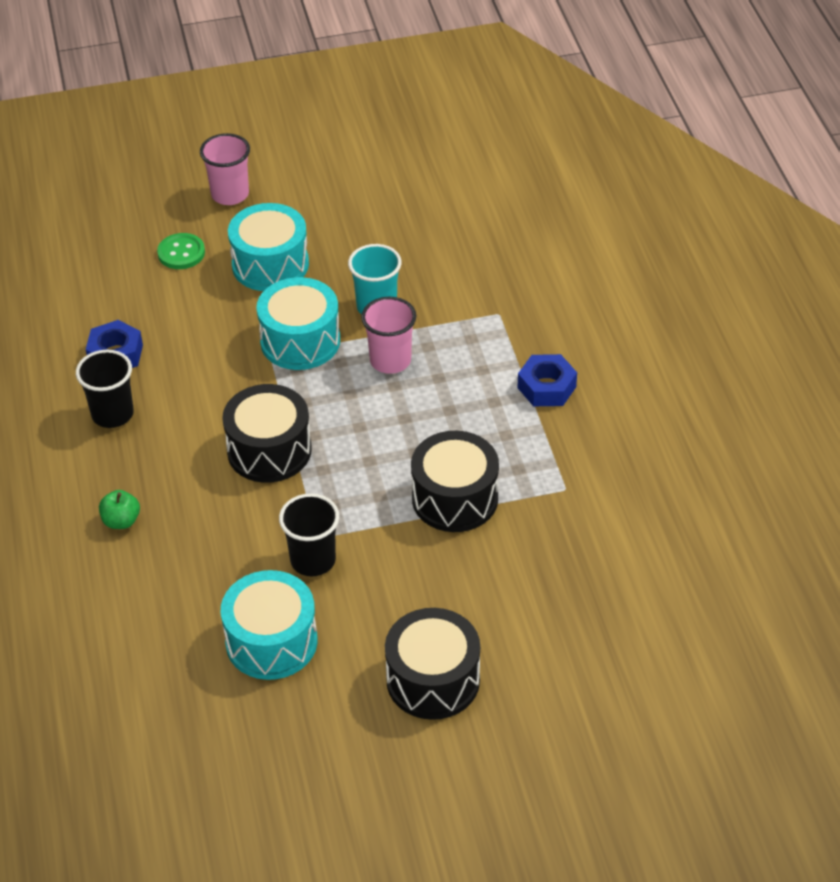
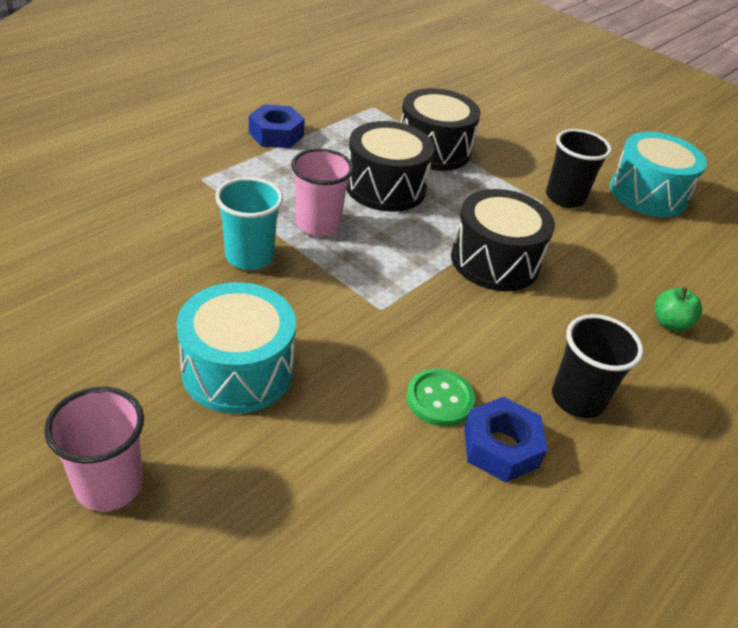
camera: 130 degrees left, 5 degrees down
(181, 253) = (275, 478): green button -> green button (440, 399)
(300, 341) = (343, 294): turquoise drum -> none
(433, 680) = (581, 122): black drum -> black drum (385, 187)

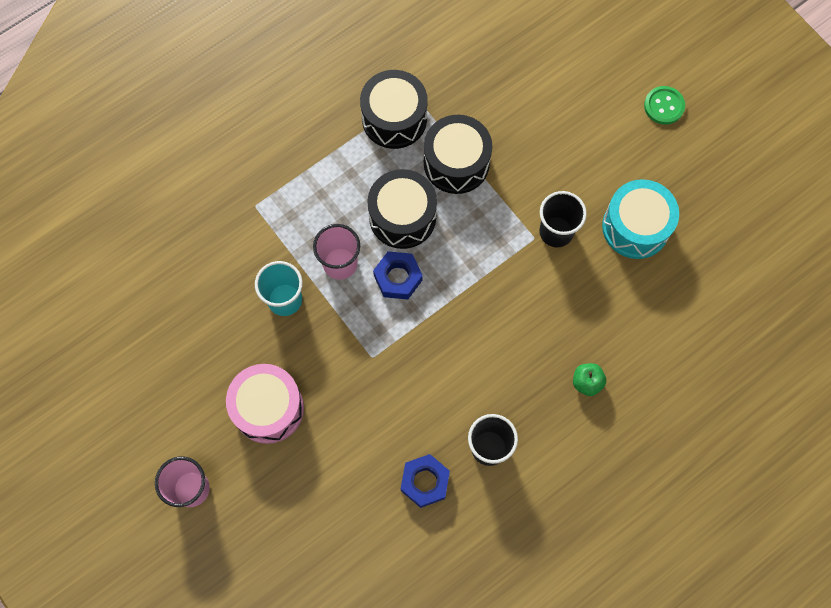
camera: 15 degrees right, 30 degrees up
(237, 370) = (268, 408): turquoise drum -> pink drum
(276, 134) = (320, 143): blue nut -> blue nut (398, 278)
(440, 399) = (395, 441): green button -> green button (664, 106)
(495, 261) = (470, 310): black drum -> black drum (394, 118)

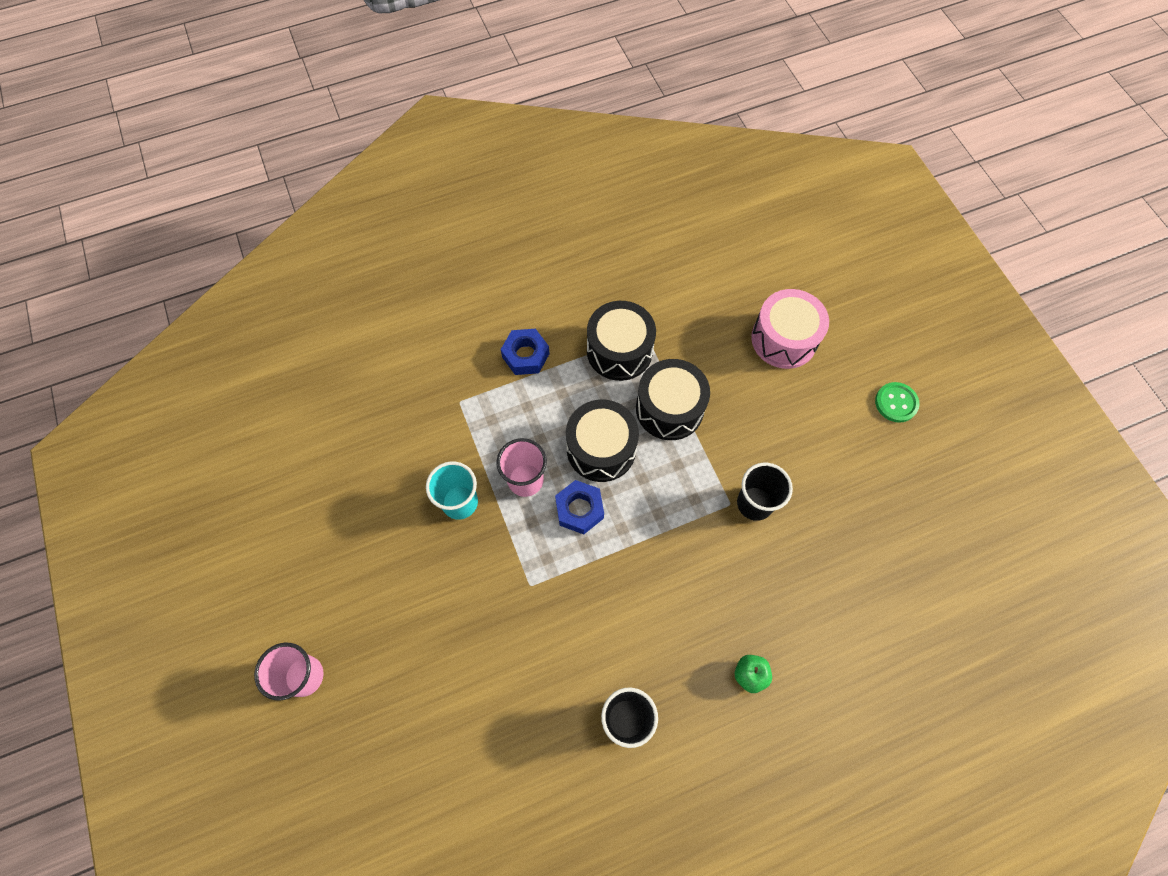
camera: 15 degrees right, 5 degrees down
(268, 408) = (409, 611): pink drum -> pink drum (784, 339)
(425, 482) = (547, 738): blue nut -> blue nut (525, 355)
(635, 227) = (840, 519): turquoise drum -> none

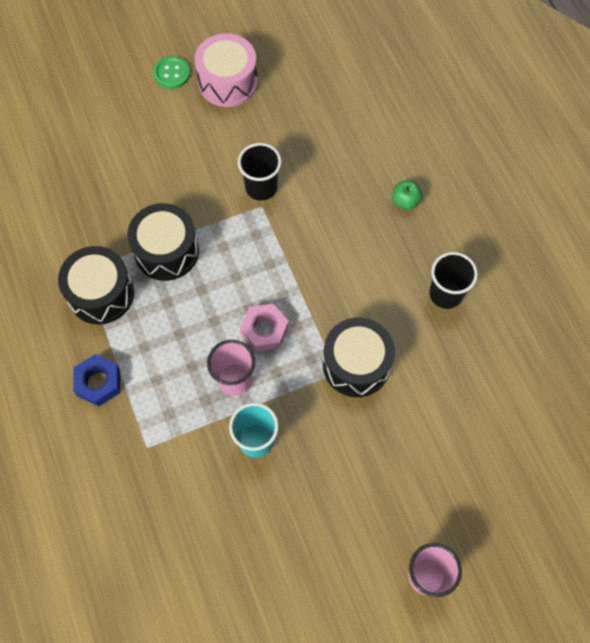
camera: 90 degrees left, 0 degrees up
(579, 509) = (264, 330): blue nut -> pink nut
(601, 449) = (205, 311): black drum -> black drum (356, 364)
(784, 339) = (101, 152): pink drum -> pink drum (228, 82)

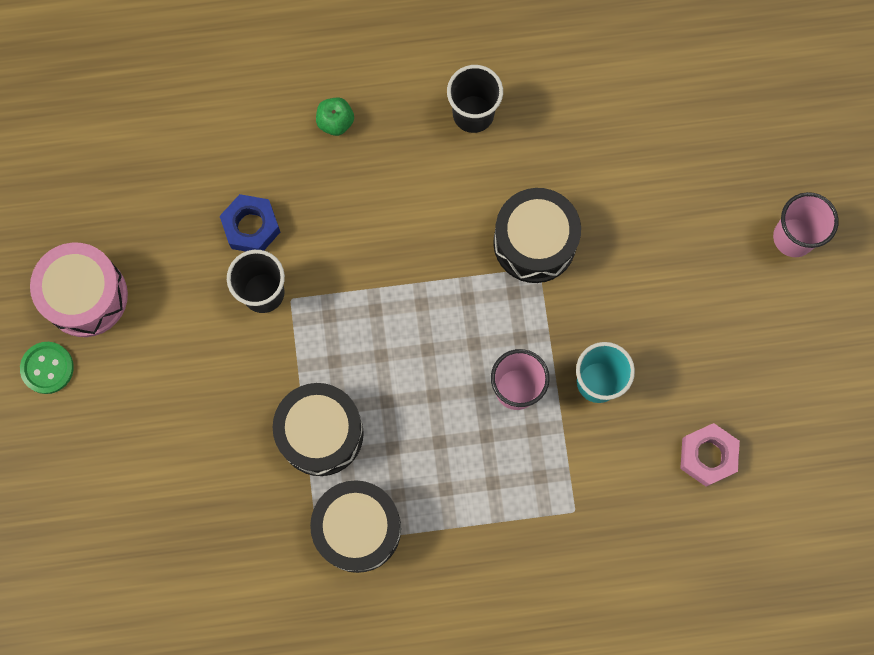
camera: 75 degrees left, 10 degrees up
(98, 383) = (478, 554): blue nut -> blue nut (251, 227)
(264, 330) = (463, 337): pink nut -> pink nut (707, 456)

